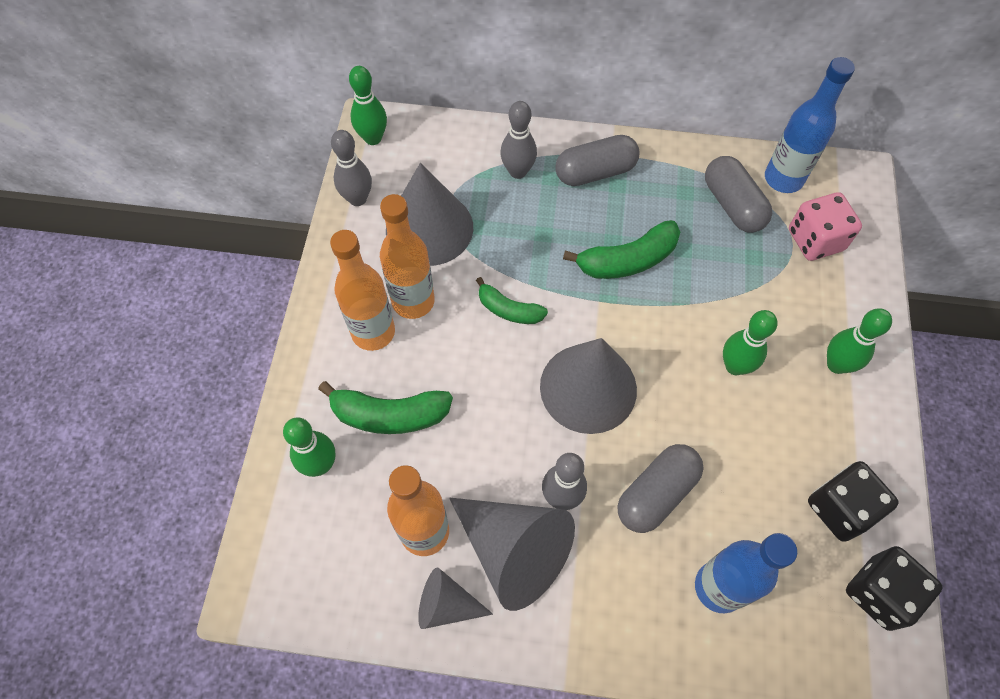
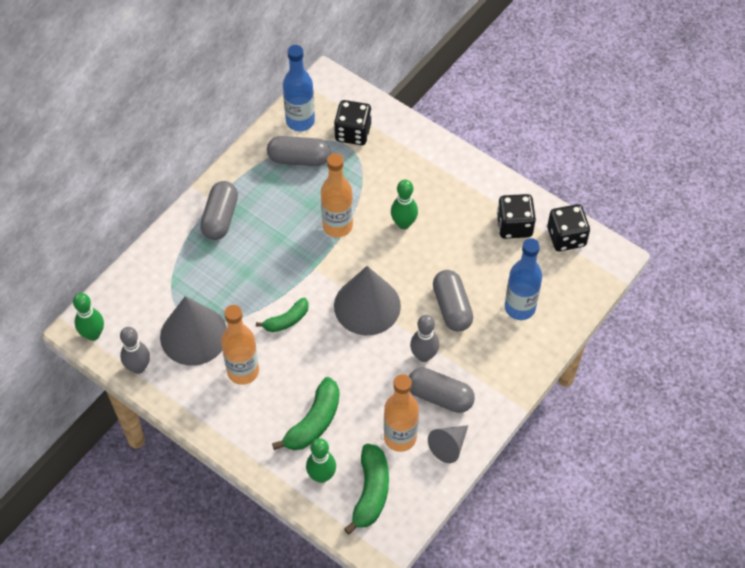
camera: 60 degrees left, 5 degrees down
(373, 332) = (250, 405): orange bottle -> orange bottle (337, 226)
(514, 551) = (440, 396): grey cone -> grey capsule
(518, 171) = (187, 261): grey bowling pin -> none
(627, 260) = (297, 237): green banana -> green banana (371, 492)
(815, 240) = (353, 132): pink dice -> black dice
(836, 365) = (436, 174): green bowling pin -> none

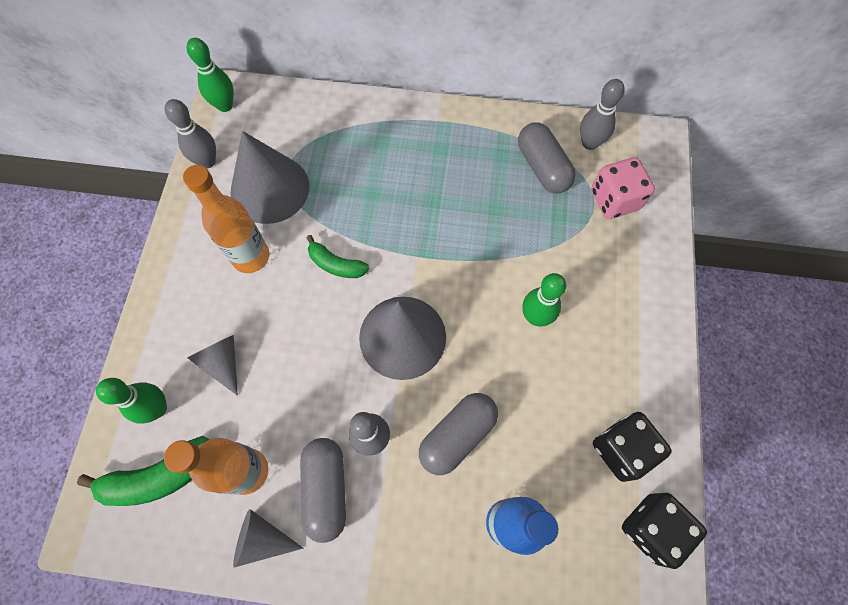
camera: 60 degrees right, 10 degrees up
(220, 218) = (421, 137): grey capsule -> none
(300, 121) = (589, 143): blue bottle -> grey bowling pin
(314, 422) = (222, 362): green banana -> grey cone
(337, 226) = (485, 250): orange bottle -> none
(353, 132) = (614, 200): black dice -> pink dice

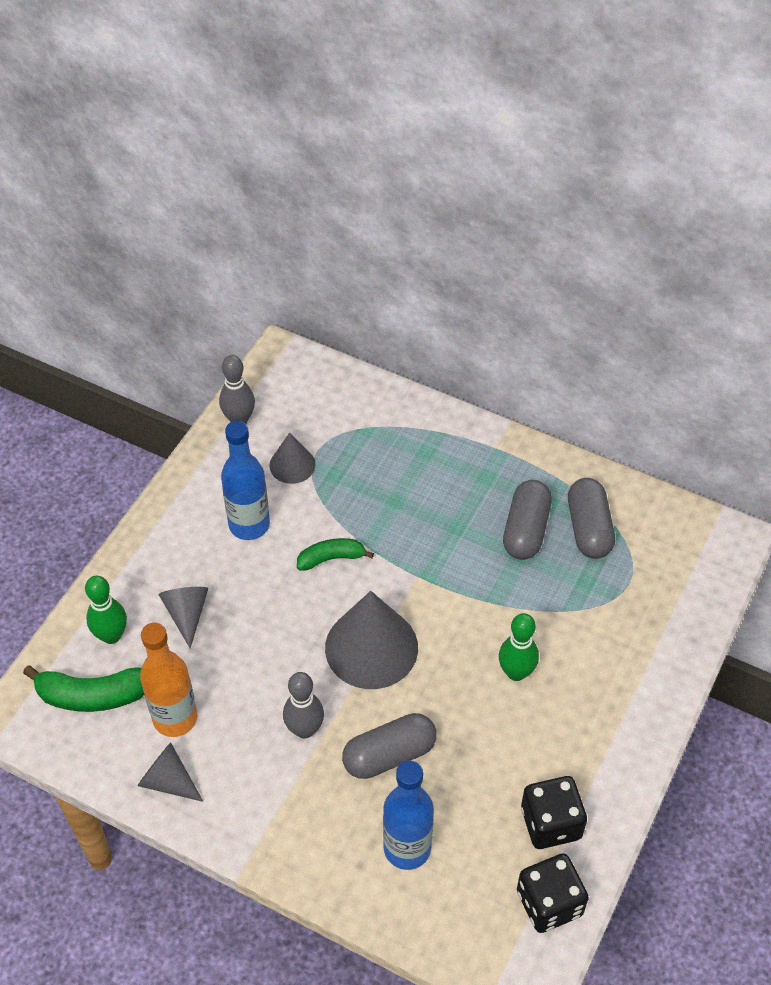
camera: 20 degrees right, 15 degrees down
(225, 105) = (276, 368): green bowling pin -> none
(251, 257) = (249, 525): orange bottle -> blue bottle
(270, 188) = (292, 465): grey cone -> grey cone, size x0.54
(326, 489) = (243, 759): grey capsule -> grey capsule (526, 530)
(336, 264) = (331, 558): green banana -> green banana turned 120 degrees clockwise
(589, 143) = (652, 519): grey bowling pin -> none
(614, 200) = (653, 585): pink dice -> none

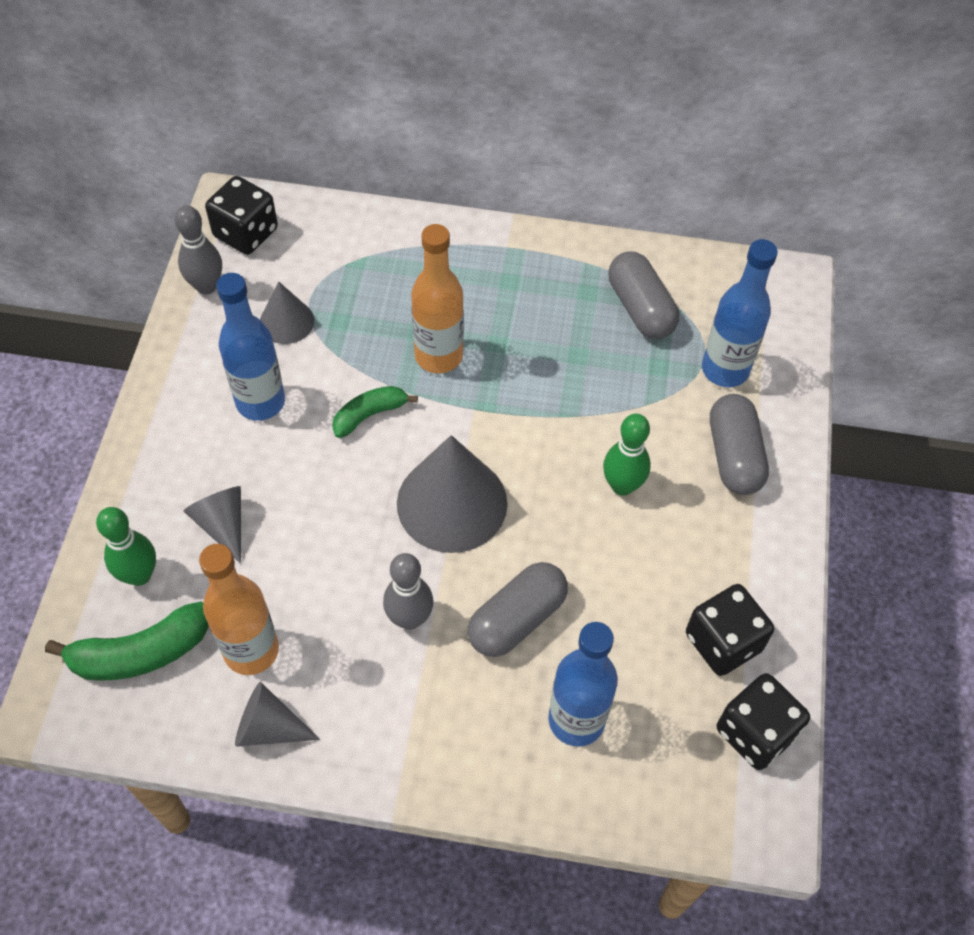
camera: 20 degrees left, 5 degrees up
(285, 383) = (246, 233): none -> black dice
(404, 525) = (438, 356): none -> orange bottle
(526, 530) = (574, 327): grey capsule -> grey capsule (734, 456)
(641, 599) = (725, 369): none -> blue bottle

